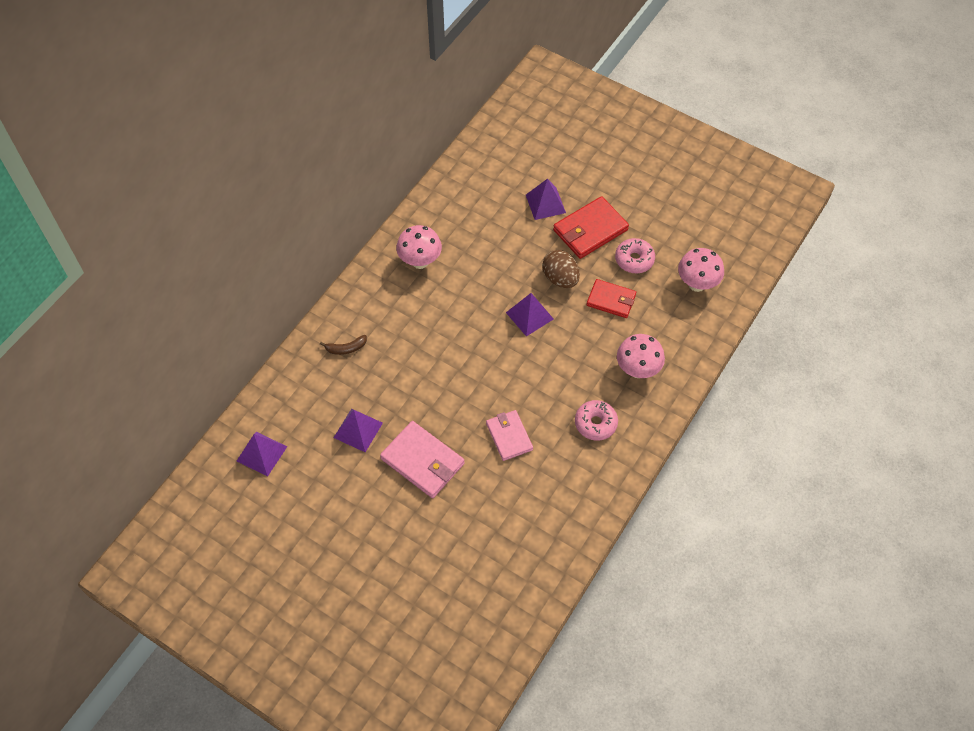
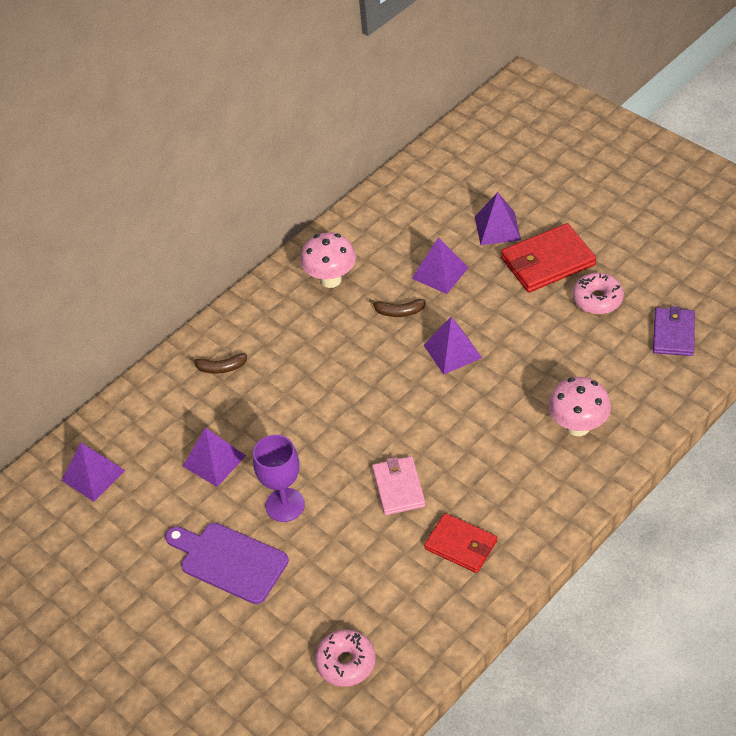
camera: 15 degrees right, 10 degrees down
(388, 514) = (229, 561): none -> purple cutting board
(422, 461) = (285, 505): pink wallet -> purple goblet
(480, 285) = (398, 311): none -> brown banana
(507, 247) = (440, 273): none -> purple pyramid
(560, 278) = (499, 313): brown egg -> none
(595, 423) = (512, 484): pink donut -> pink donut (346, 662)
(611, 300) = (559, 343): red wallet -> red wallet (461, 545)
(697, 284) = (673, 334): pink mushroom -> purple wallet

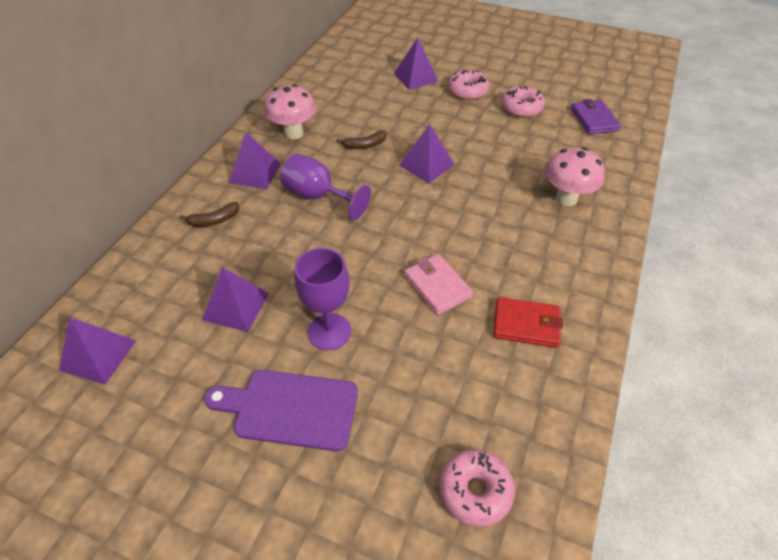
camera: 25 degrees left, 0 degrees up
(327, 364) = (318, 196): none -> purple goblet
(440, 273) = (386, 112): purple pyramid -> purple pyramid (255, 173)
(547, 262) = (467, 91): red wallet -> pink donut

